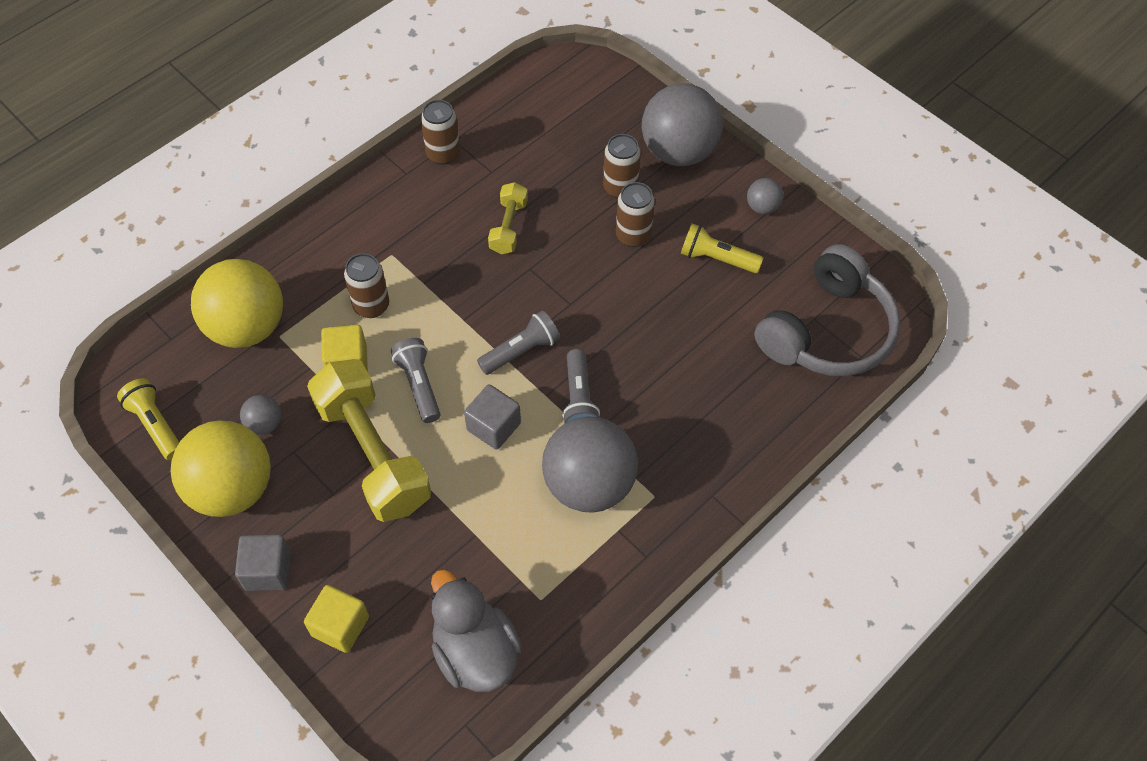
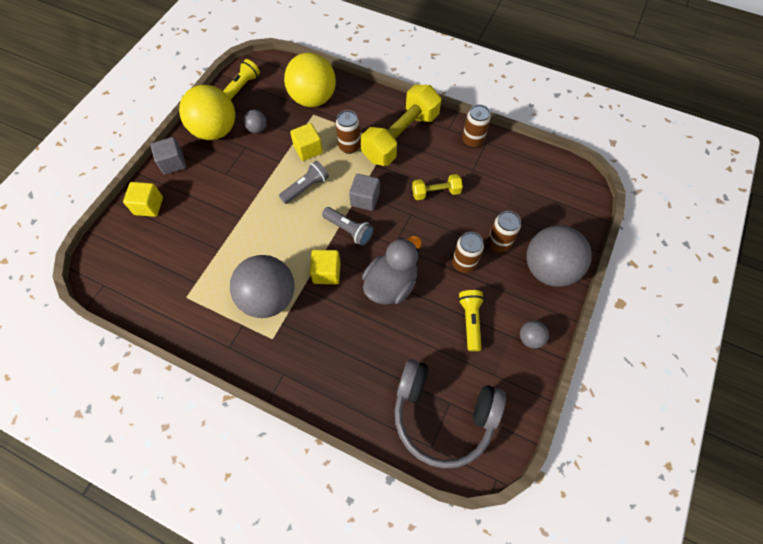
camera: 70 degrees right, 5 degrees up
(373, 454) = (255, 182): yellow dumbbell -> yellow dumbbell (400, 137)
(475, 652) = (146, 274): grey duck -> grey duck (391, 284)
(493, 426) = (292, 234): grey cube -> grey cube (365, 199)
(579, 399) = (326, 272): grey flashlight -> yellow cube

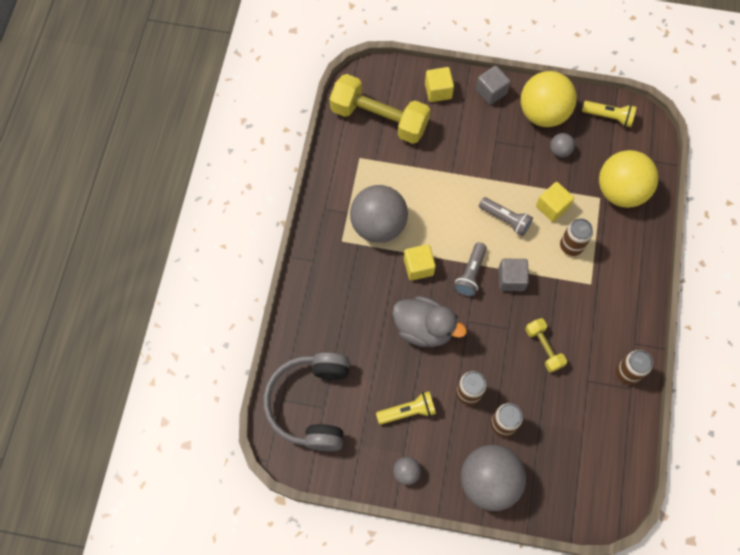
camera: 75 degrees right, 5 degrees up
(400, 137) = (603, 295): yellow dumbbell -> yellow dumbbell (379, 119)

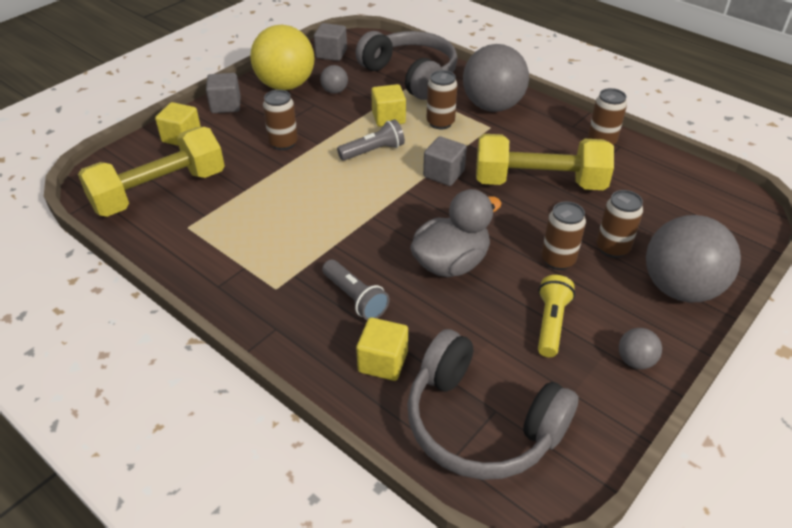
camera: 60 degrees left, 25 degrees down
(378, 225) = (287, 247): grey ball -> grey ball (492, 106)
(418, 267) = (370, 236): yellow cube -> yellow cube (383, 362)
(470, 274) = (413, 199): grey flashlight -> grey flashlight (355, 298)
(474, 157) = (283, 143): none -> brown can
(543, 348) = (539, 183): yellow dumbbell -> yellow dumbbell, size x2.02
(609, 117) = (331, 54): yellow flashlight -> grey cube
(620, 191) = (410, 75): yellow ball -> grey headphones

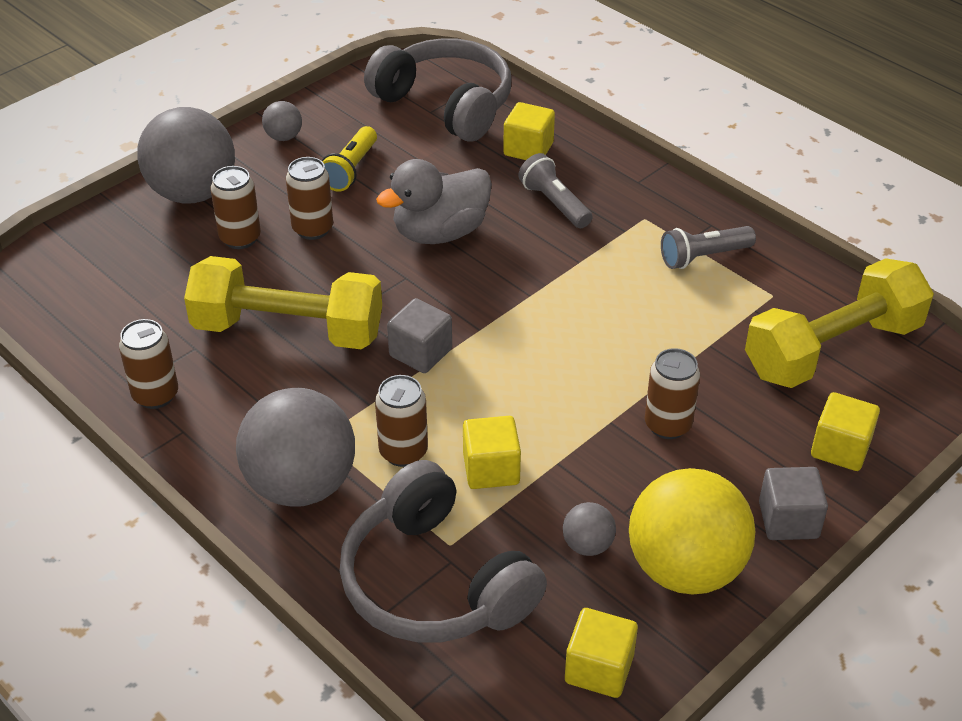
camera: 175 degrees left, 0 degrees up
(331, 54) = (599, 669): grey cube -> yellow cube
(373, 151) = (522, 400): grey flashlight -> grey flashlight (703, 257)

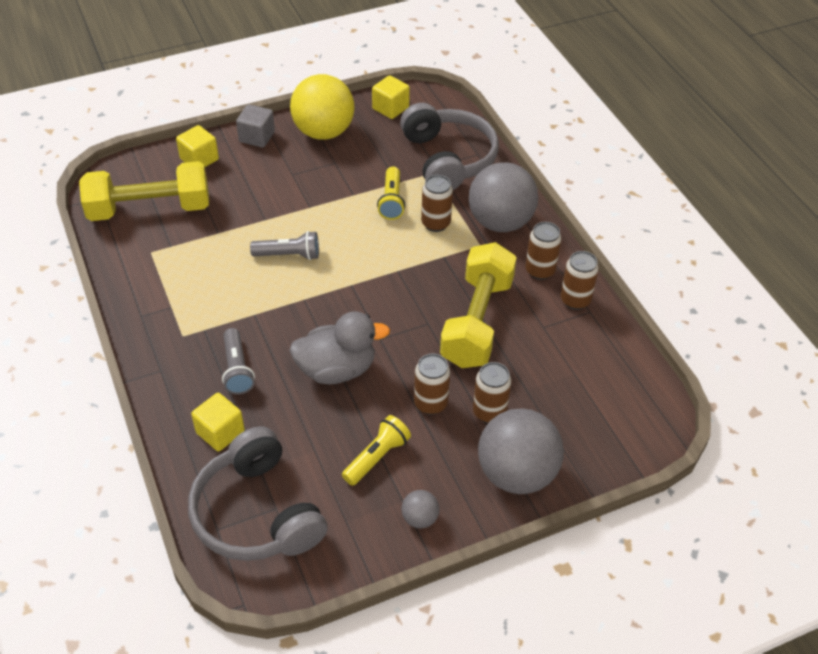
camera: 160 degrees left, 5 degrees up
(288, 330) = (477, 321): yellow dumbbell -> yellow dumbbell turned 75 degrees clockwise
(420, 352) = (397, 279): grey cube -> none
(491, 469) = (391, 201): yellow cube -> yellow flashlight
(587, 545) = (363, 154): grey ball -> none
(667, 425) = (280, 196): brown can -> brown can (540, 271)
(703, 257) = (169, 292): grey flashlight -> grey flashlight (289, 255)

